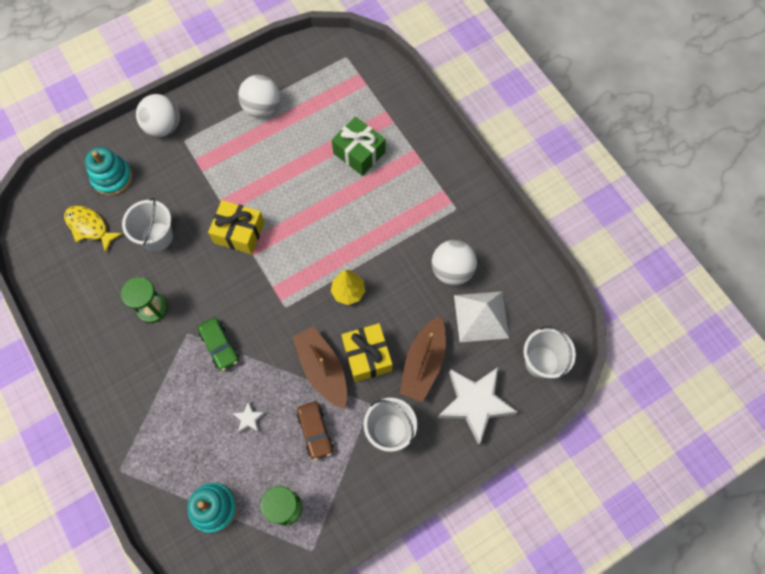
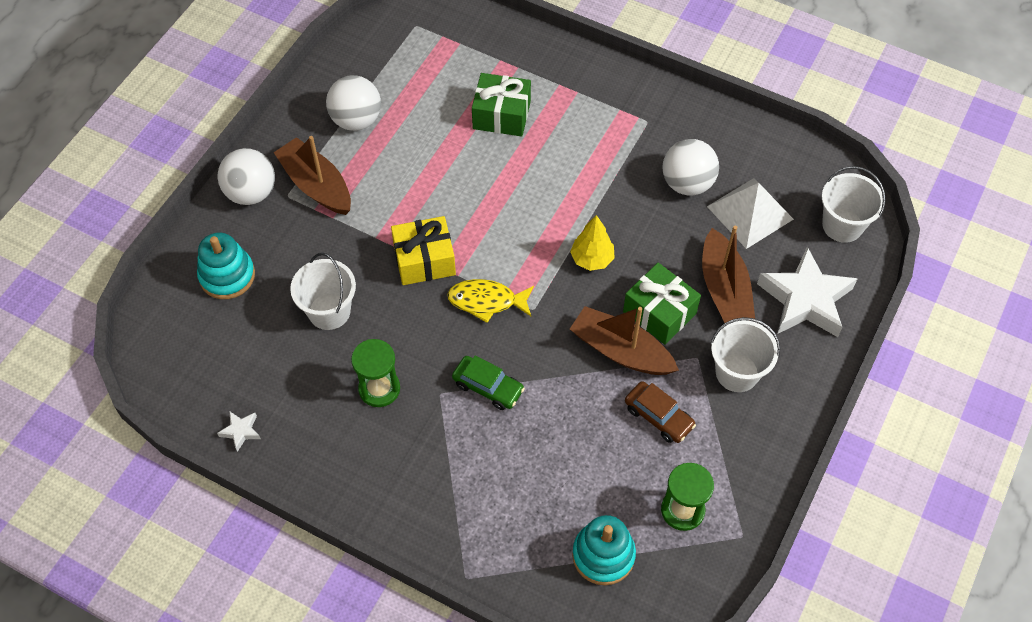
camera: 30 degrees left, 10 degrees down
(89, 227) = (238, 341): yellow fish -> yellow fish (486, 301)
(206, 142) = (316, 185): none -> brown boat
(249, 419) = (576, 443): white star -> white star (240, 431)
(367, 356) = (659, 312): yellow gift -> green gift

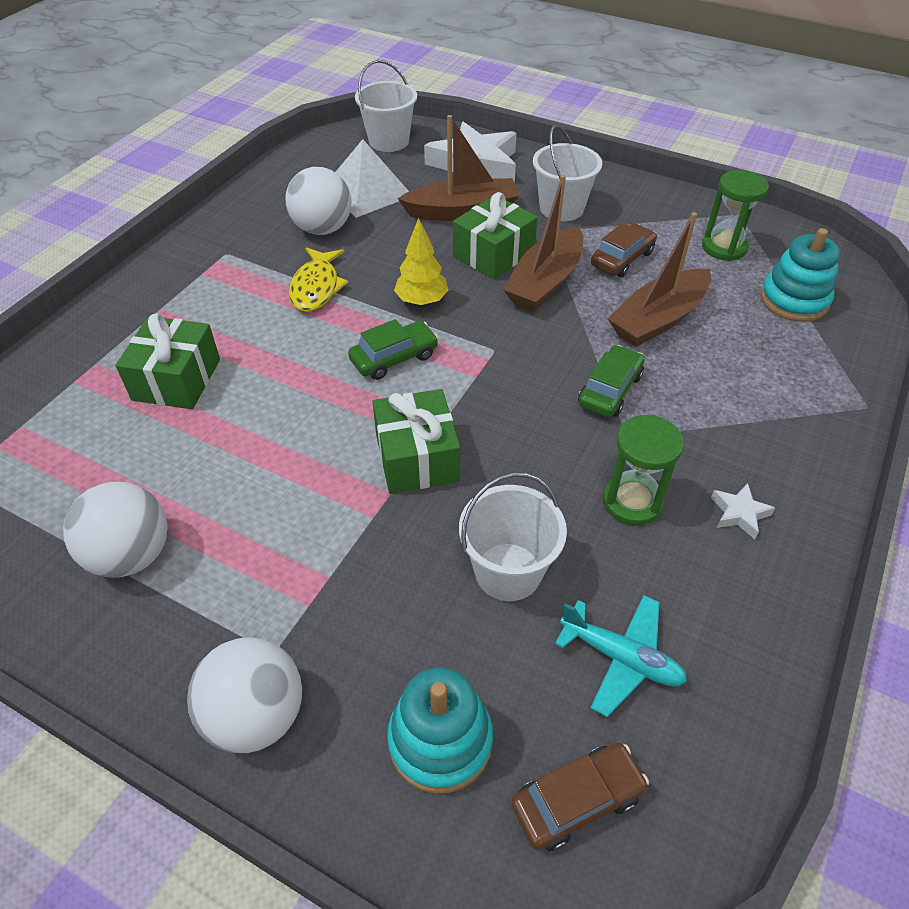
camera: 90 degrees left, 10 degrees down
(187, 337) = (576, 800): none -> brown car
(240, 431) = (743, 684): white star -> white star (739, 514)
(264, 368) = (621, 658): none -> turquoise plane
(316, 185) = (258, 606): brown boat -> brown boat (658, 319)
(424, 260) = (417, 457): yellow gift -> green gift
(486, 301) = (483, 392): yellow fish -> yellow fish (316, 287)
(524, 243) = (394, 358): none -> green car

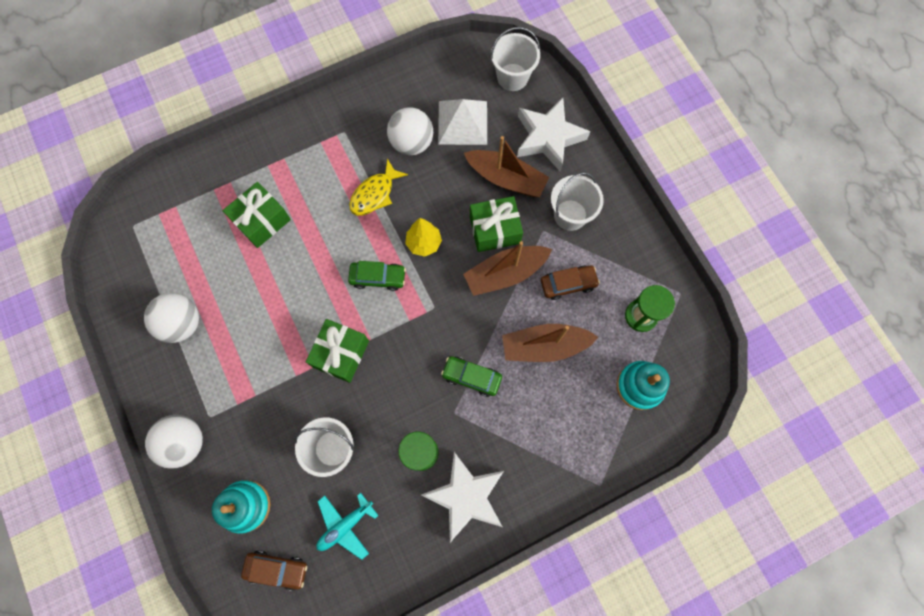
camera: 35 degrees right, 25 degrees up
(609, 390) = (471, 377): green car -> green car turned 135 degrees counterclockwise
(621, 658) = (345, 525): turquoise plane -> turquoise plane turned 75 degrees clockwise
(739, 514) = (466, 496): white star -> white star, size x2.41

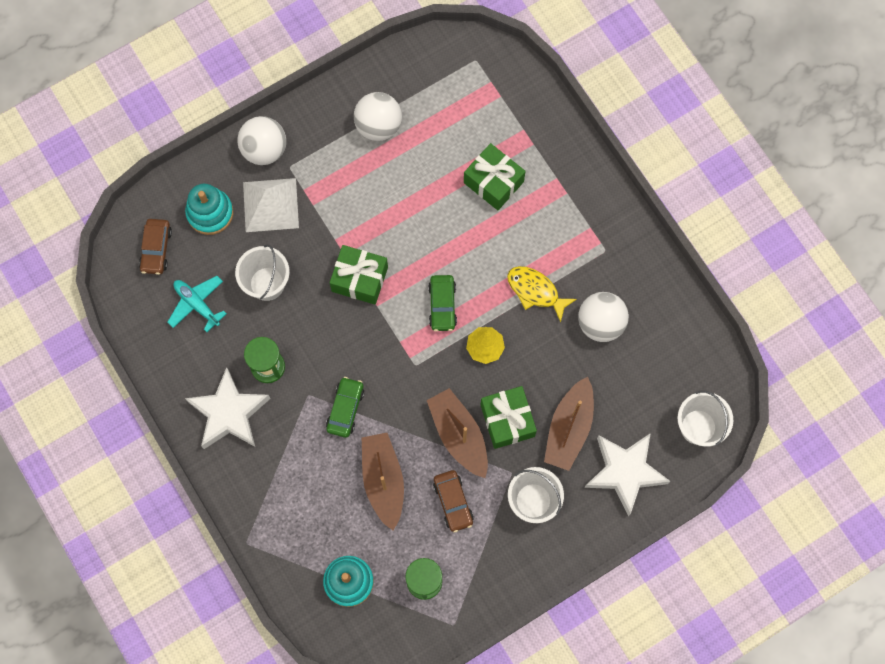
camera: 85 degrees right, 0 degrees up
(462, 122) = (632, 375): white pyramid -> white pyramid (270, 205)

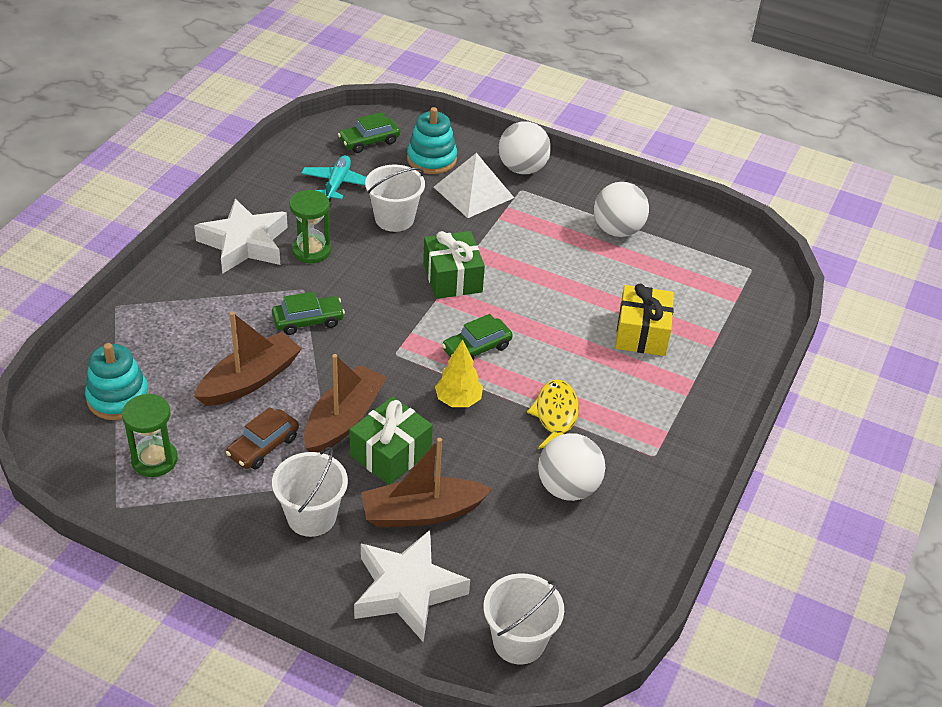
camera: 55 degrees right, 30 degrees down
(156, 249) = (369, 141): brown car -> green car
(493, 182) = (642, 333): green gift -> yellow gift

